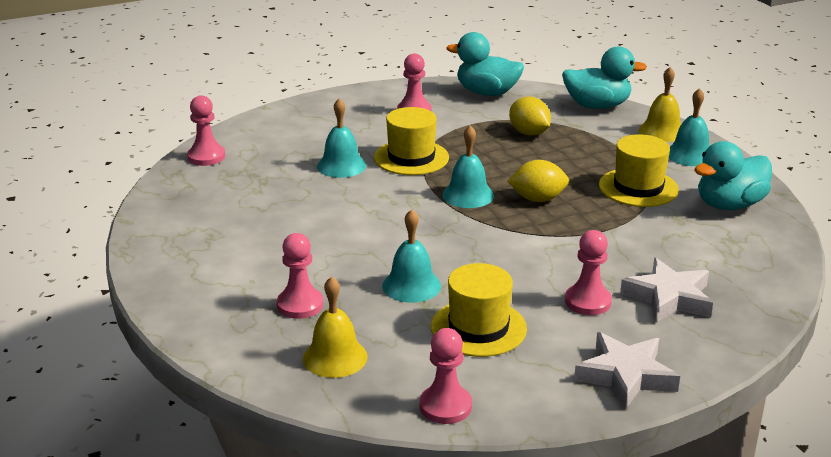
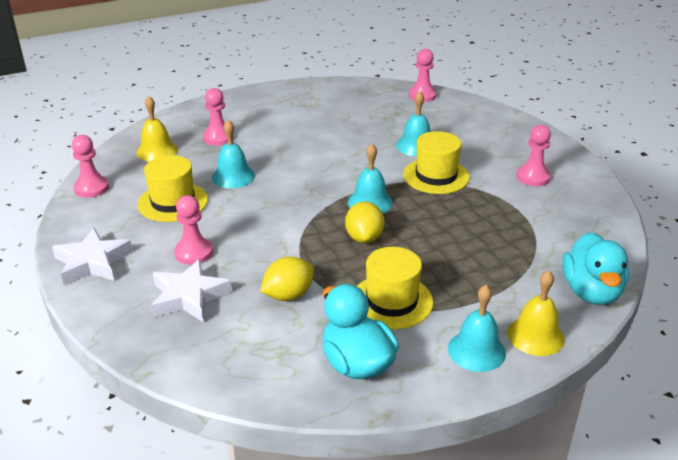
camera: 90 degrees right, 5 degrees up
(487, 93) = (595, 218): turquoise duck -> none
(529, 133) = (503, 240): yellow lemon -> yellow lemon (288, 295)

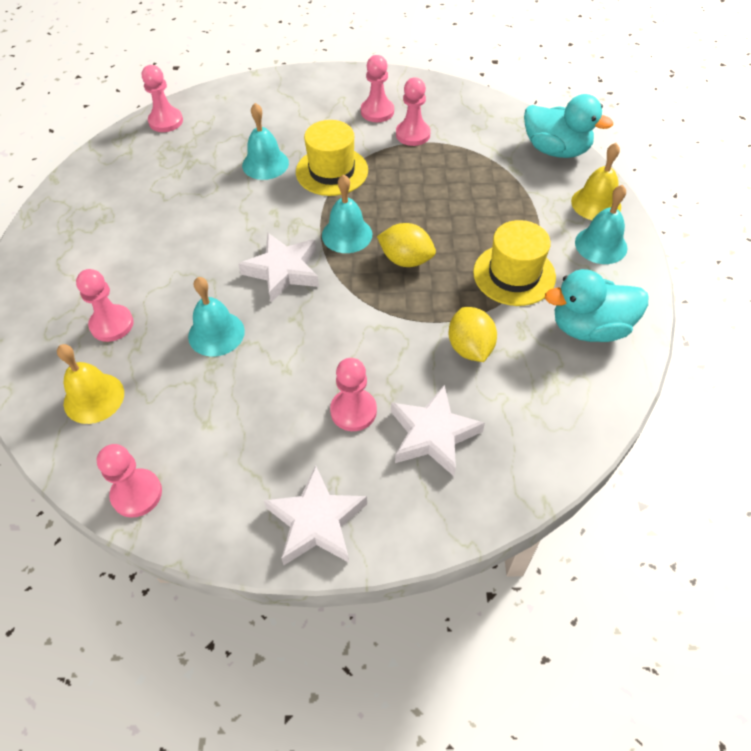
camera: 65 degrees left, 20 degrees up
(173, 202) = (233, 407): yellow hat -> none
(310, 185) = (283, 270): none -> white star
(522, 202) = (413, 134): none -> pink pawn

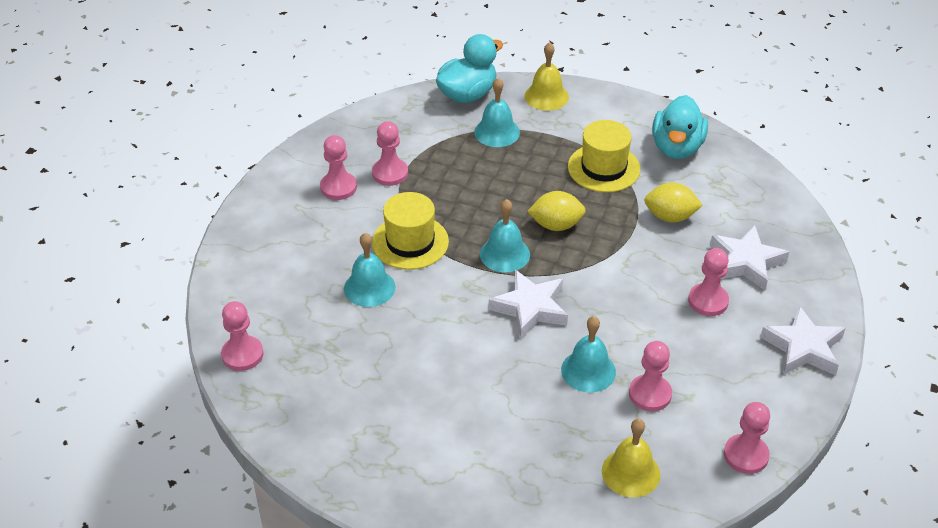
camera: 70 degrees left, 10 degrees down
(112, 324) = (543, 447): pink pawn -> pink pawn (650, 394)
(406, 260) = (556, 225): yellow lemon -> yellow lemon turned 45 degrees clockwise
(601, 245) = (594, 111): turquoise bell -> turquoise bell (497, 132)

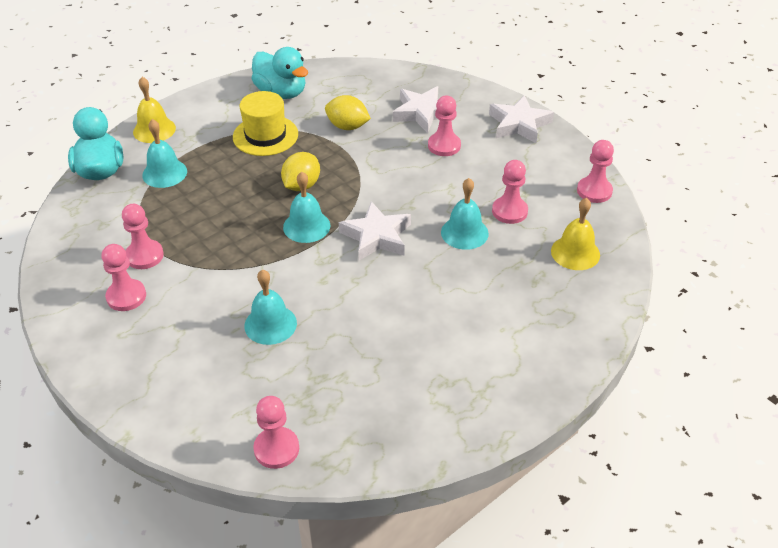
camera: 60 degrees left, 0 degrees up
(410, 242) = (240, 276): yellow hat -> none
(670, 217) = (347, 126): yellow lemon -> yellow lemon turned 75 degrees clockwise

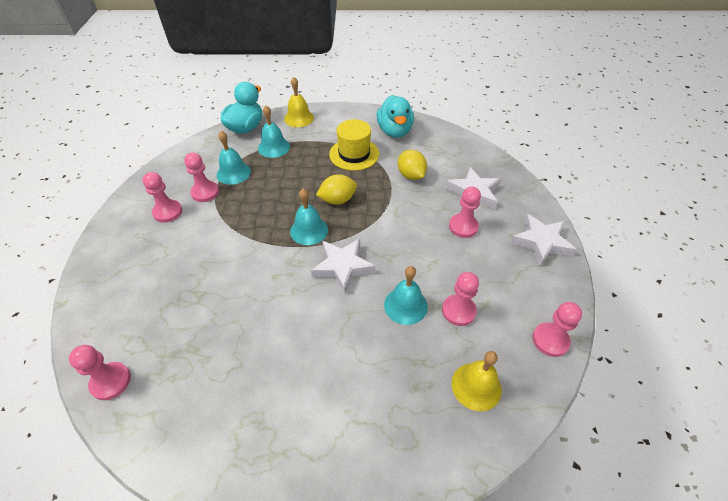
camera: 40 degrees right, 5 degrees up
(270, 324) = (212, 285): turquoise bell -> turquoise bell (233, 173)

